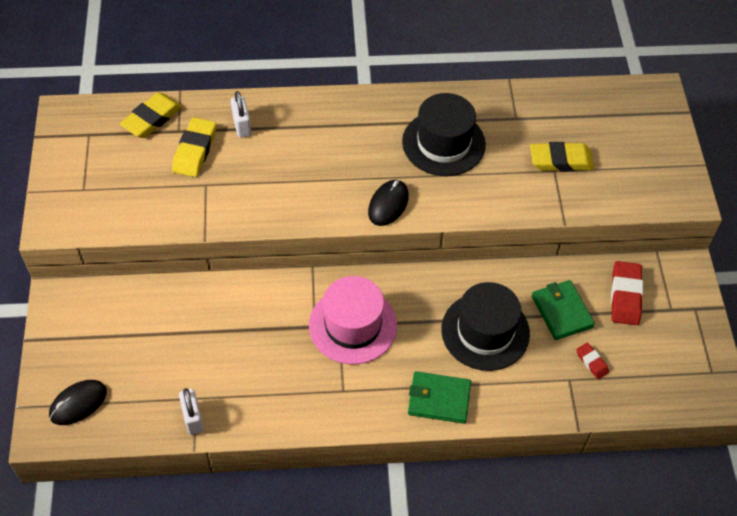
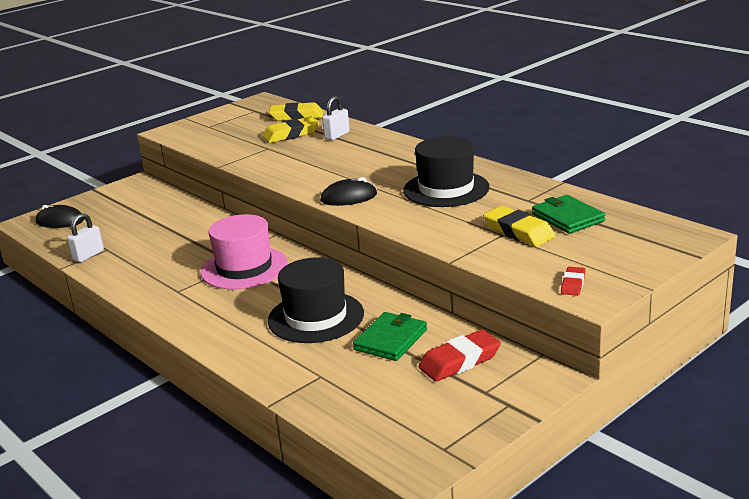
camera: 55 degrees right, 30 degrees down
(439, 399) = (218, 328): green wallet -> green wallet (567, 217)
(591, 362) = (356, 378): red eraser -> red eraser (573, 284)

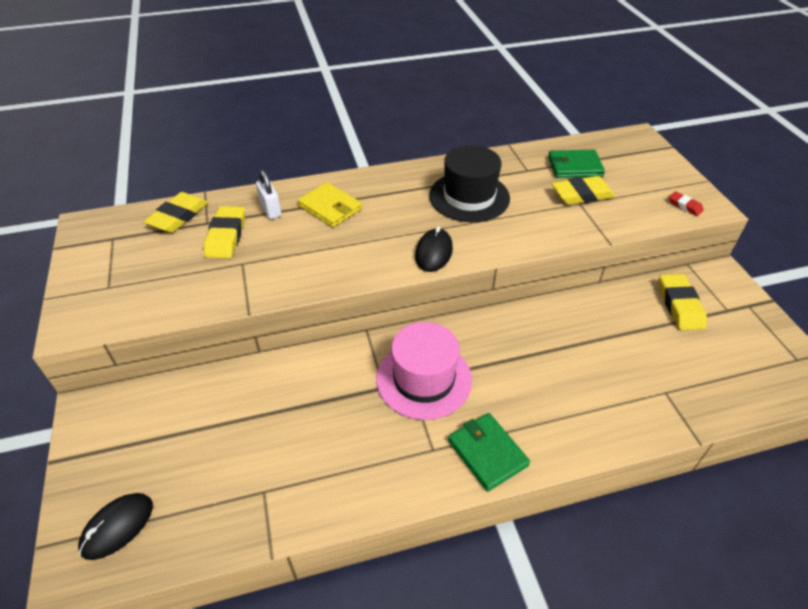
camera: 65 degrees left, 20 degrees up
(88, 255) = (264, 516): white padlock -> none
(316, 317) = (561, 361): black hat -> none
(364, 150) = (330, 207): none -> yellow wallet
(391, 340) = (627, 329): green wallet -> green wallet (487, 453)
(460, 361) = (679, 305): red eraser -> yellow eraser

